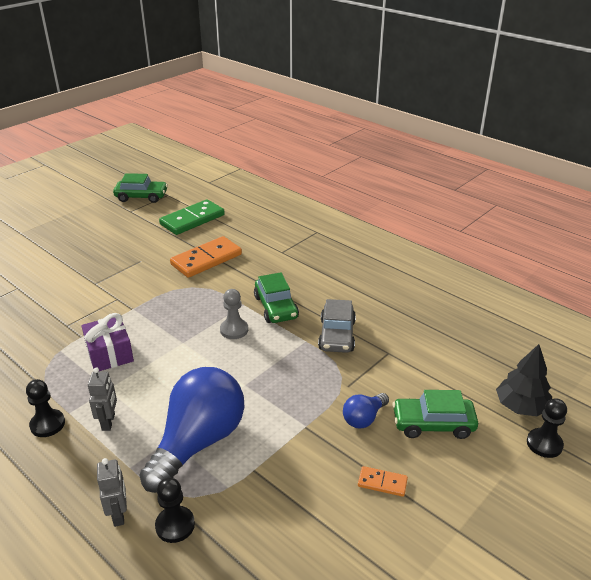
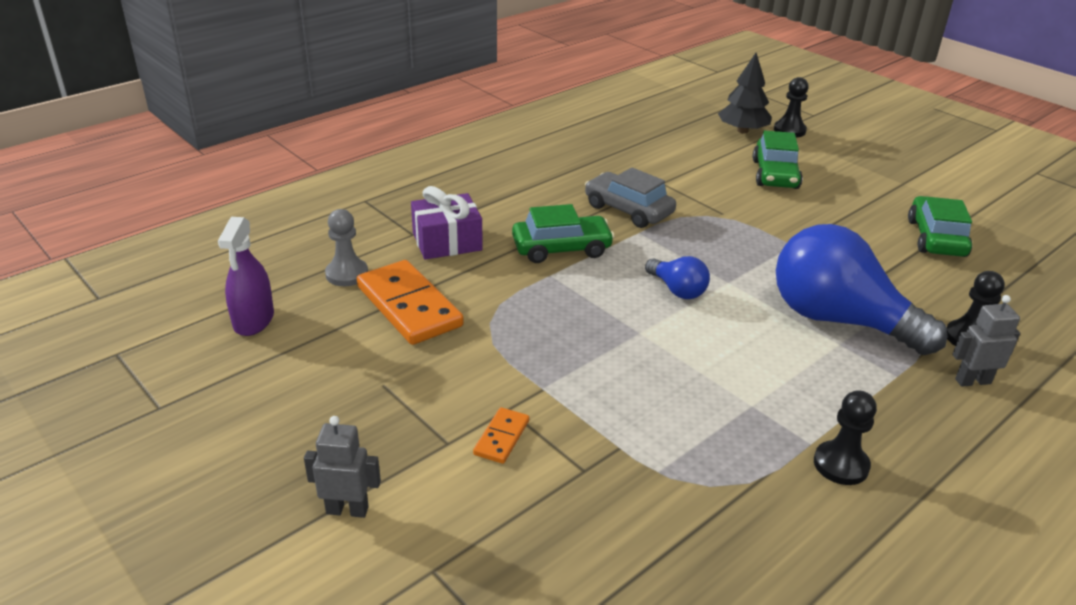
camera: 85 degrees left, 0 degrees up
(108, 422) = (821, 399): grey robot -> grey robot (347, 510)
(109, 353) = (667, 408): purple gift -> purple gift (447, 241)
(141, 197) = (97, 392): green car -> green car (936, 238)
(192, 220) = (254, 320): green domino -> purple spray bottle
(234, 330) = (612, 285): grey pawn -> grey pawn (347, 274)
(337, 335) = (628, 210): grey car -> grey car turned 150 degrees counterclockwise
(364, 418) = (774, 209): blue light bulb -> blue light bulb (677, 290)
(382, 483) = (862, 210): orange domino -> orange domino (501, 437)

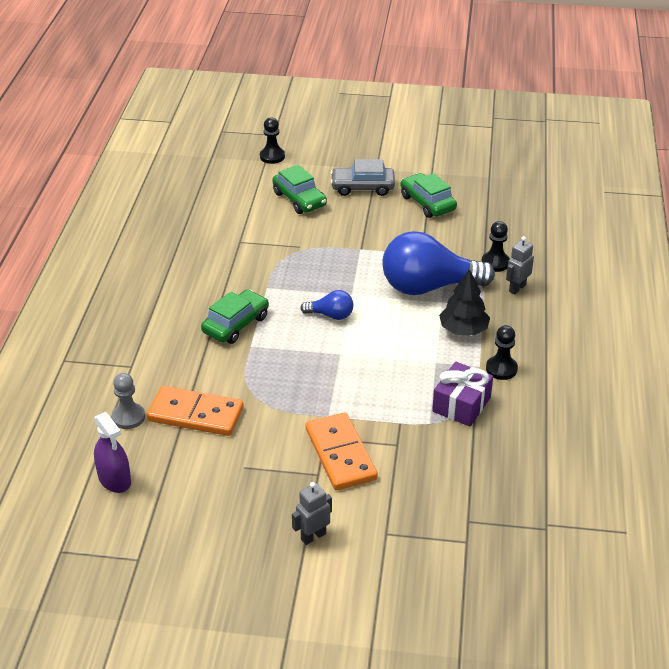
camera: 40 degrees left, 5 degrees up
(447, 241) = (160, 359): purple gift -> purple gift (461, 404)
(501, 437) = (340, 454): orange domino -> orange domino, size x2.11
(628, 210) = (242, 274): grey car -> grey car (362, 187)
(742, 131) = (243, 171): black tree -> black tree (463, 330)

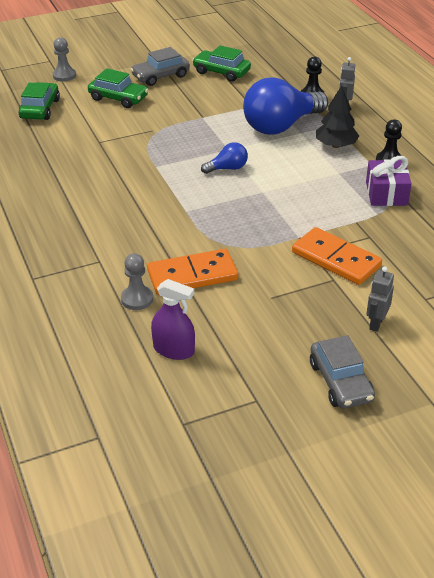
camera: 30 degrees left, 0 degrees up
(225, 577) = (340, 381): none -> grey car
(236, 324) = (158, 200): green car -> green car (40, 109)
(272, 156) = (64, 75): black pawn -> grey pawn

